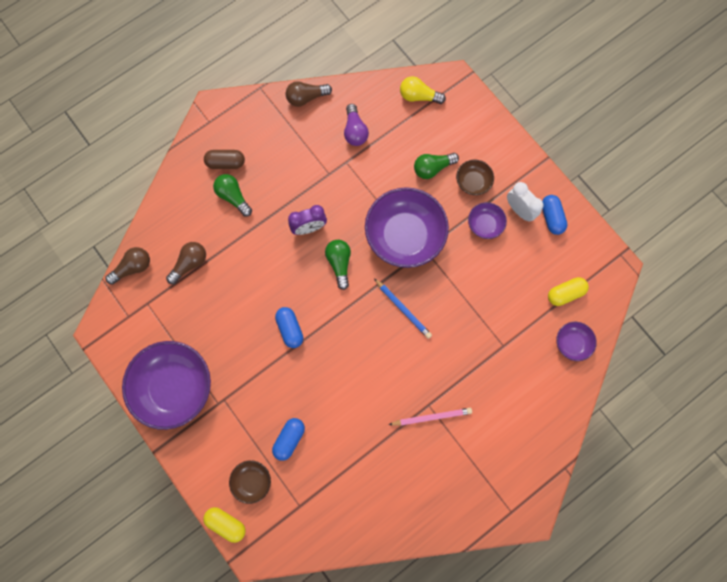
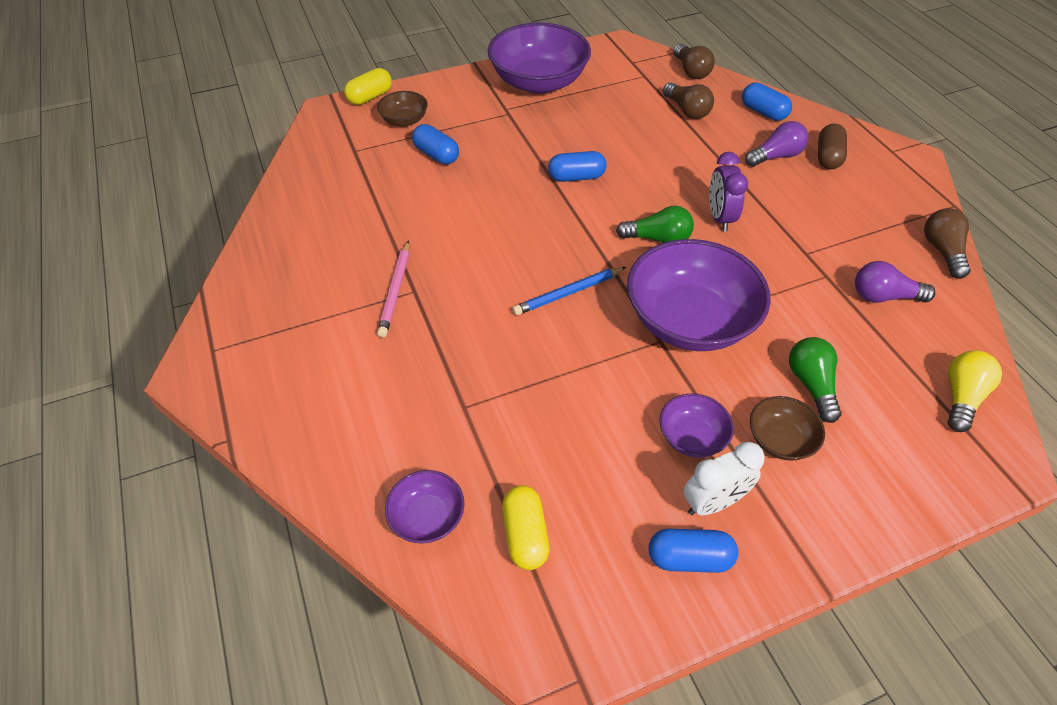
camera: 105 degrees right, 25 degrees down
(180, 208) = (763, 112): none -> blue capsule
(233, 197) = (776, 156): green light bulb -> purple light bulb

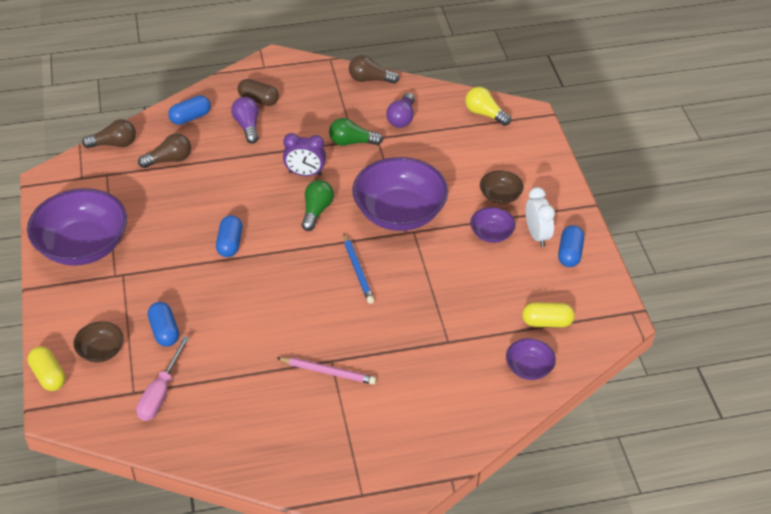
camera: 80 degrees left, 5 degrees down
(354, 168) = (160, 393): none -> pink screwdriver
(436, 155) = (164, 331): blue capsule -> blue capsule turned 75 degrees counterclockwise
(811, 384) = (463, 171): green light bulb -> green light bulb (352, 142)

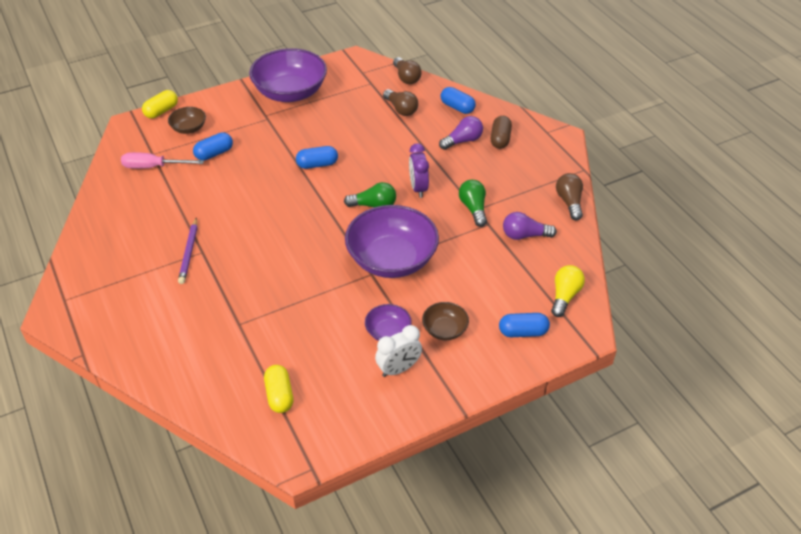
camera: 75 degrees right, 0 degrees up
(328, 372) = (189, 253): pink pencil -> purple pencil
(358, 270) = (309, 247): blue pencil -> none
(529, 368) = (217, 390): purple bowl -> none
(570, 253) = (381, 401): blue capsule -> blue capsule (523, 332)

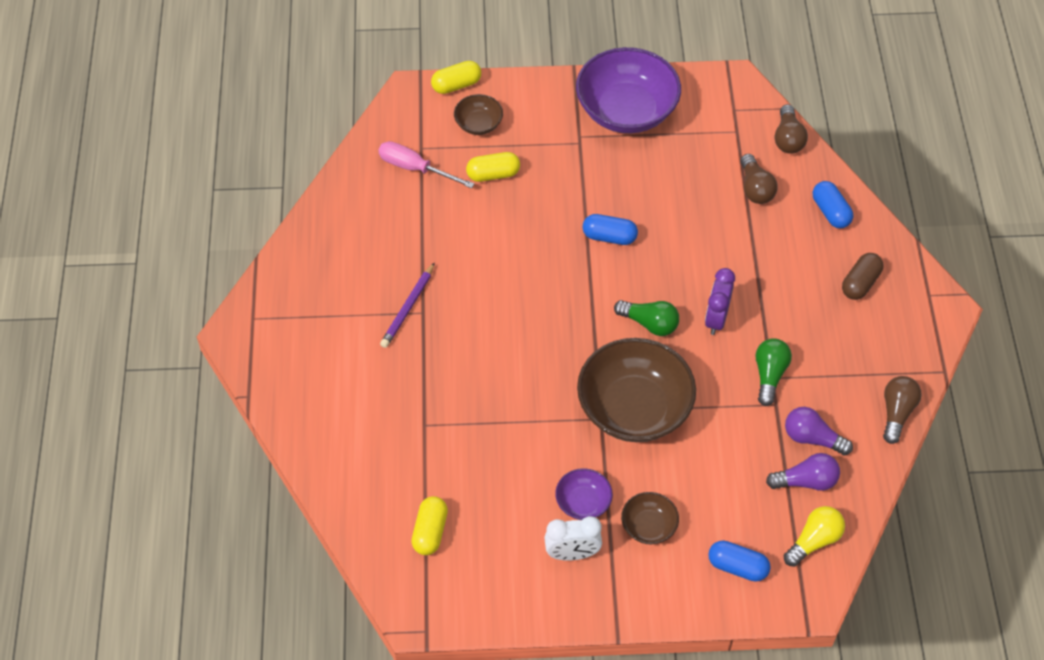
camera: 25 degrees right, 10 degrees up
(214, 153) = (493, 174): blue capsule -> yellow capsule
(392, 259) = (634, 408): purple bowl -> brown bowl
(463, 141) = (810, 268): purple light bulb -> purple light bulb (806, 481)

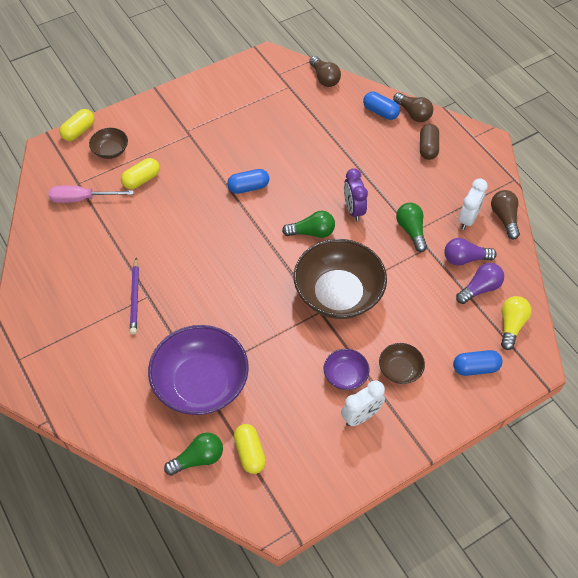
camera: 30 degrees left, 0 degrees up
(374, 510) = (198, 459): none -> green light bulb
(626, 110) = (208, 102): purple bowl -> purple bowl (201, 383)
(755, 188) = (324, 117): brown light bulb -> brown light bulb (413, 114)
(849, 393) = (468, 219): none -> white clock

